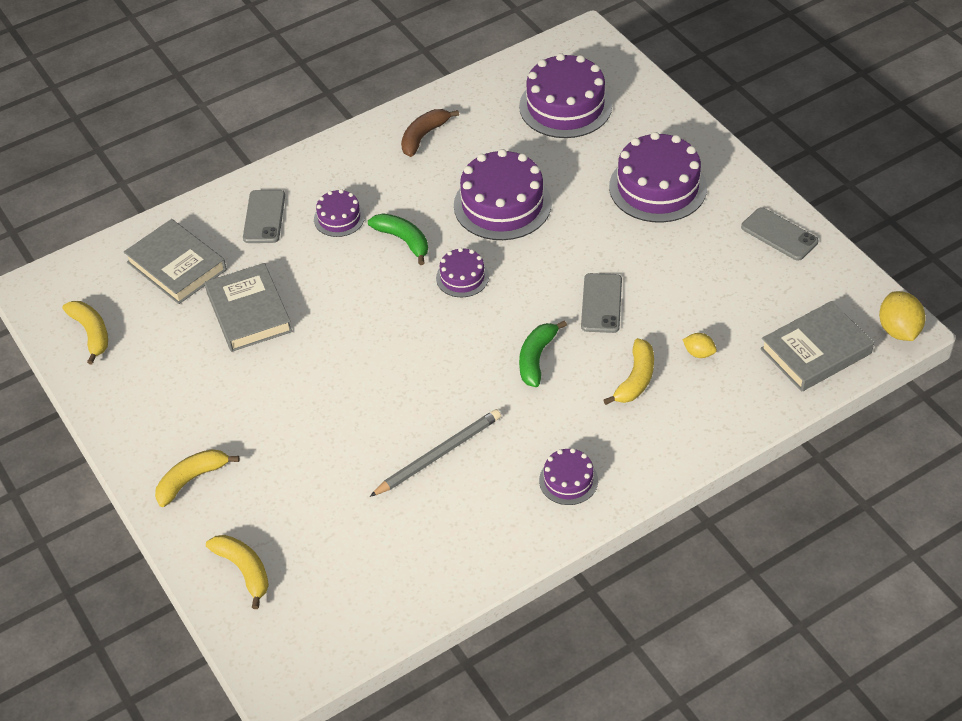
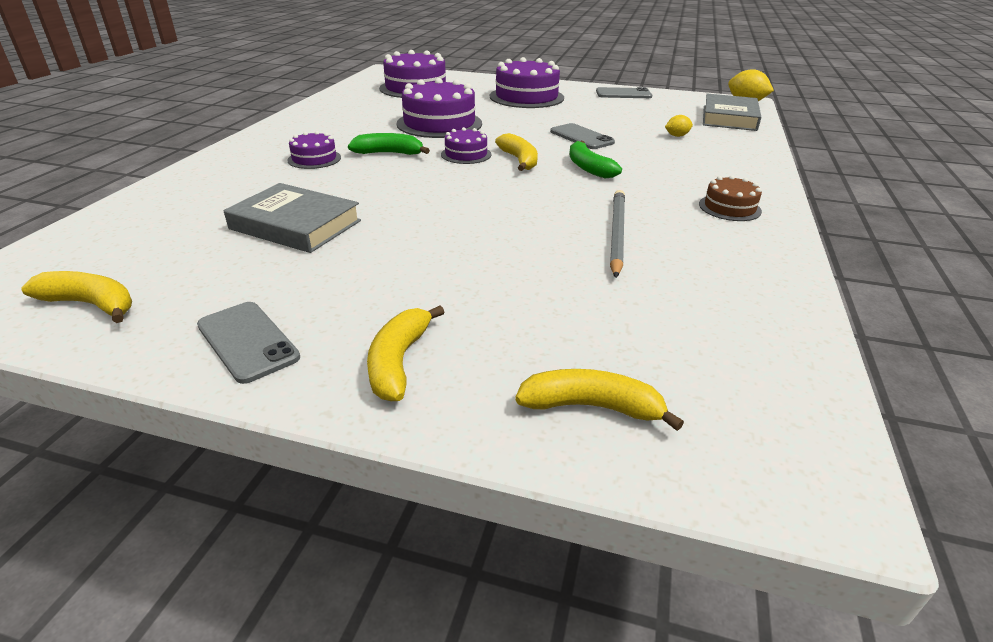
camera: 45 degrees left, 15 degrees down
(176, 266) = (167, 225): grey book -> none
(264, 217) = (236, 176): grey phone -> grey phone (247, 341)
(423, 136) = (331, 116): brown banana -> none
(568, 480) = (729, 207): purple cake -> brown cake
(635, 379) = (666, 155): yellow banana -> yellow banana (519, 160)

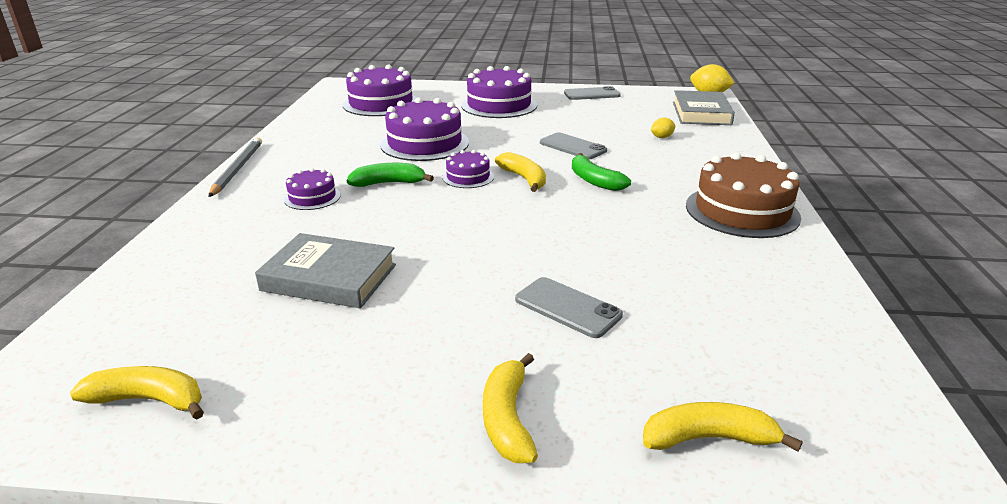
camera: 10 degrees left, 5 degrees down
(247, 341) = (343, 419): grey phone -> grey phone (567, 307)
(616, 234) = (652, 251): grey pencil -> grey pencil (237, 169)
(729, 207) = (742, 211): brown cake -> brown cake, size x1.91

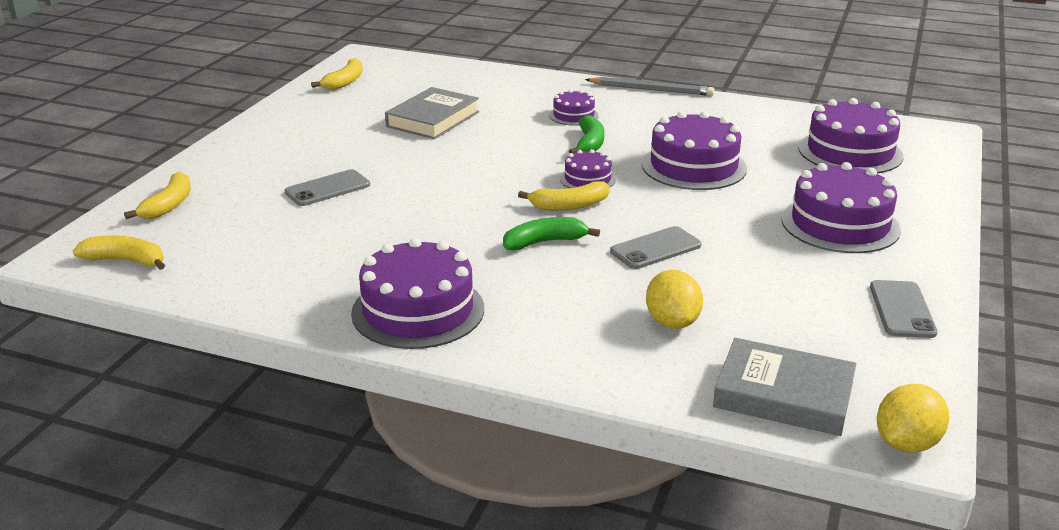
camera: 105 degrees right, 0 degrees up
(507, 419) = (243, 156): yellow banana -> yellow banana (126, 261)
(661, 137) = (672, 322): yellow lemon -> yellow lemon, size x1.76
(742, 211) = (418, 310): brown cake -> purple cake

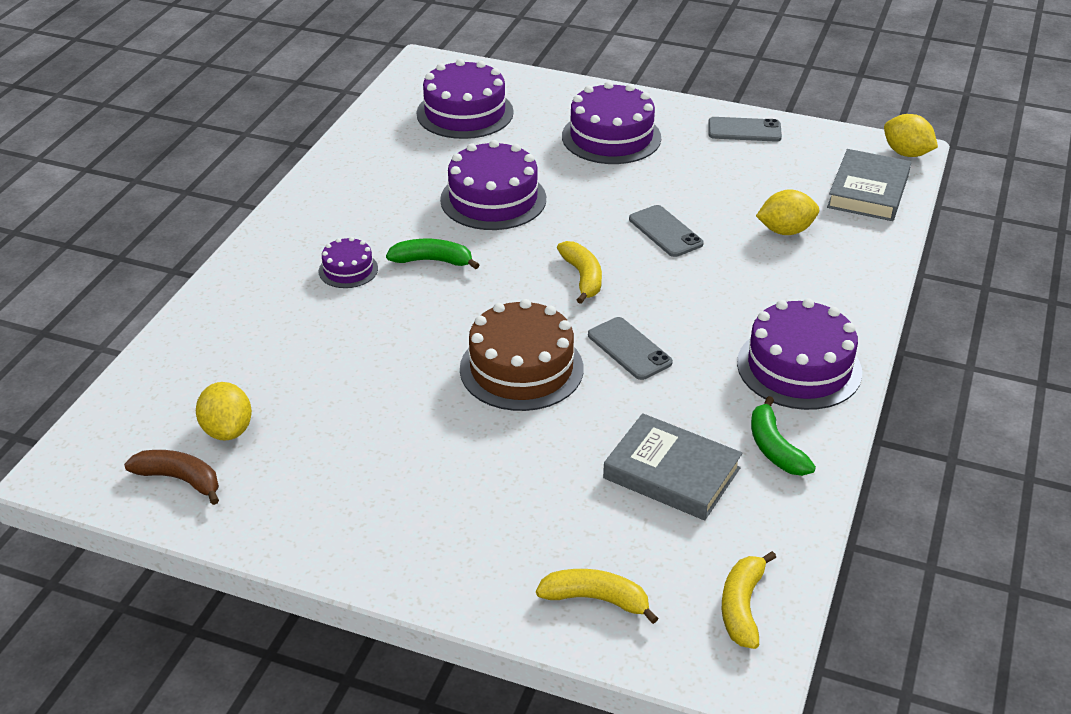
camera: 90 degrees left, 10 degrees up
(327, 189) = (546, 456): grey phone -> grey phone (629, 349)
(344, 82) = (180, 479): yellow banana -> brown banana
(388, 90) = (227, 430): none -> yellow lemon
(433, 119) = (341, 381): grey book -> grey book (671, 473)
(438, 179) = (521, 368): none -> brown cake
(544, 242) = (660, 293): green banana -> green banana (774, 448)
(587, 179) = (521, 264): purple cake -> none
(651, 89) = (279, 212): grey pencil -> none

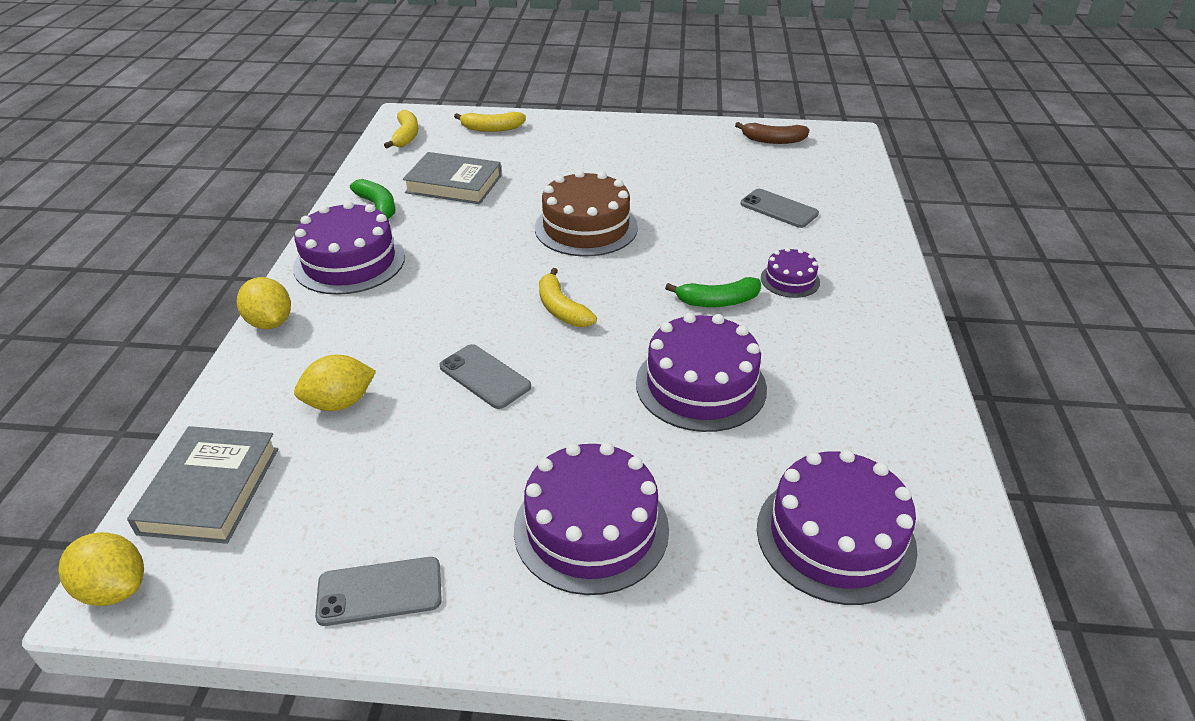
camera: 165 degrees right, 0 degrees up
(227, 430) = (770, 164): yellow lemon -> yellow lemon (270, 323)
(629, 349) = (500, 254): grey phone -> grey phone (779, 209)

